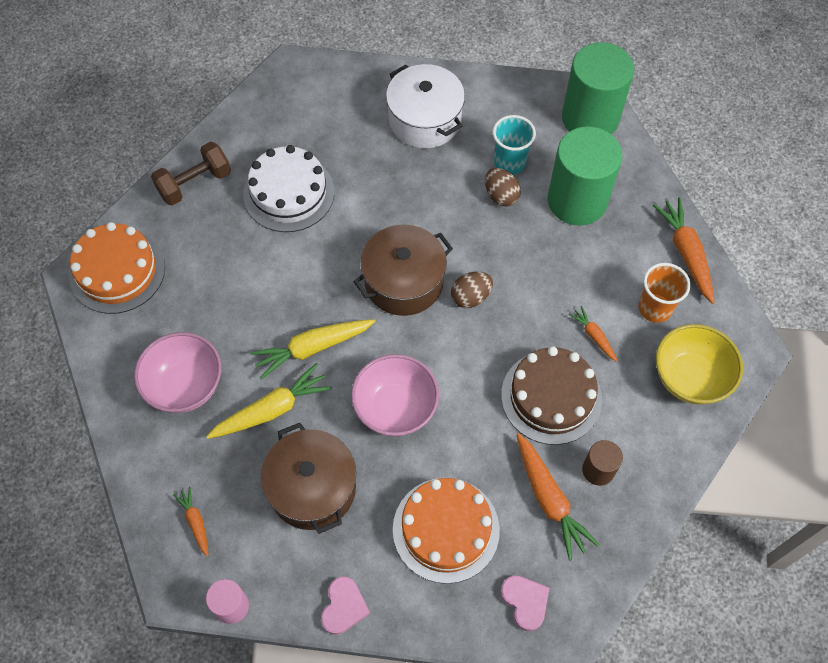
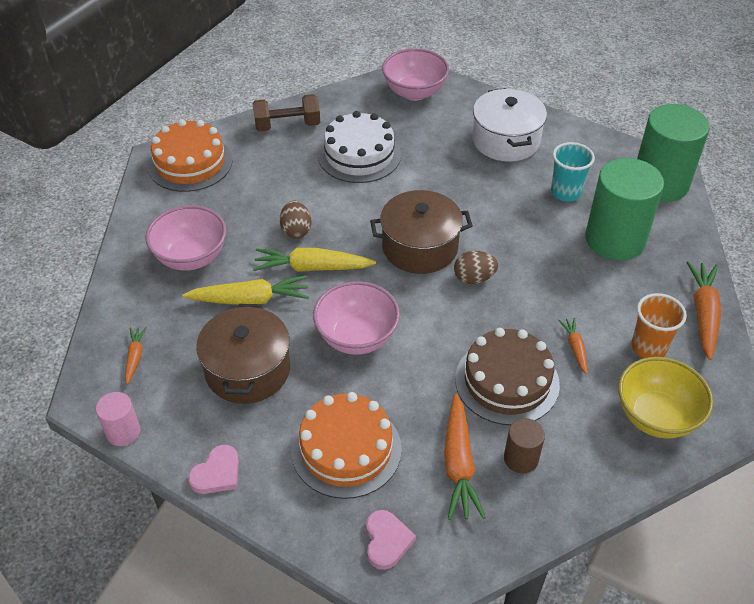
camera: 25 degrees right, 15 degrees down
(305, 91) = (414, 92): none -> pink bowl
(501, 196) = (544, 213): brown egg -> brown egg (296, 230)

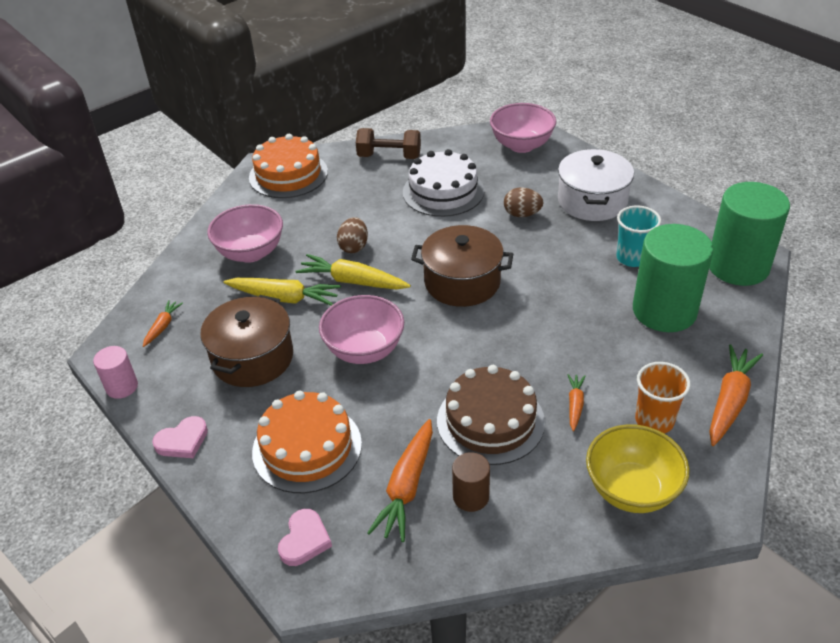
camera: 20 degrees right, 5 degrees down
(474, 278) = (502, 320): brown egg -> brown egg (522, 214)

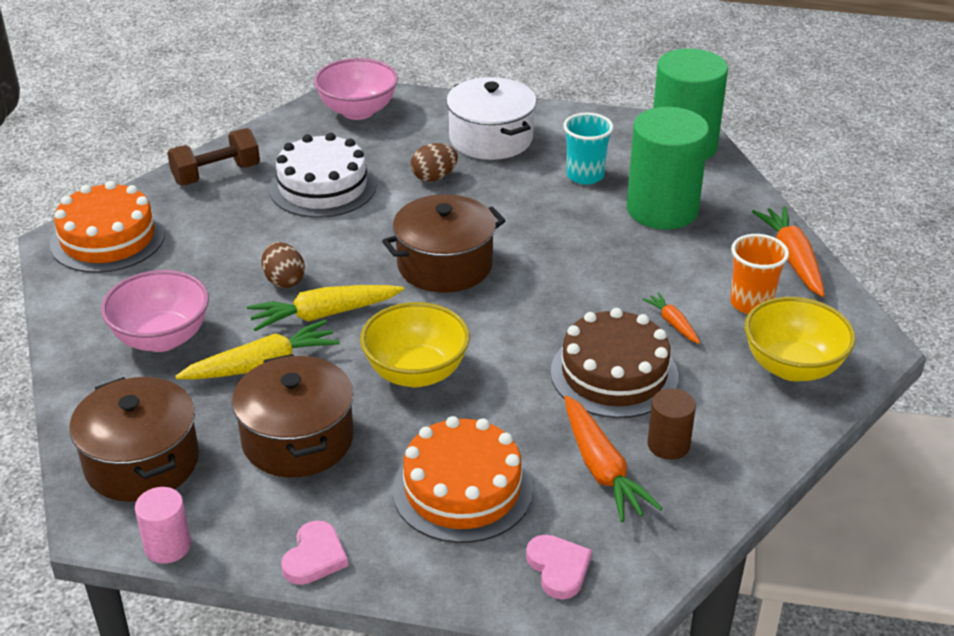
camera: 40 degrees left, 5 degrees down
(162, 326) = (142, 462): orange carrot -> brown pot
(364, 350) = (416, 373): pink bowl -> yellow bowl

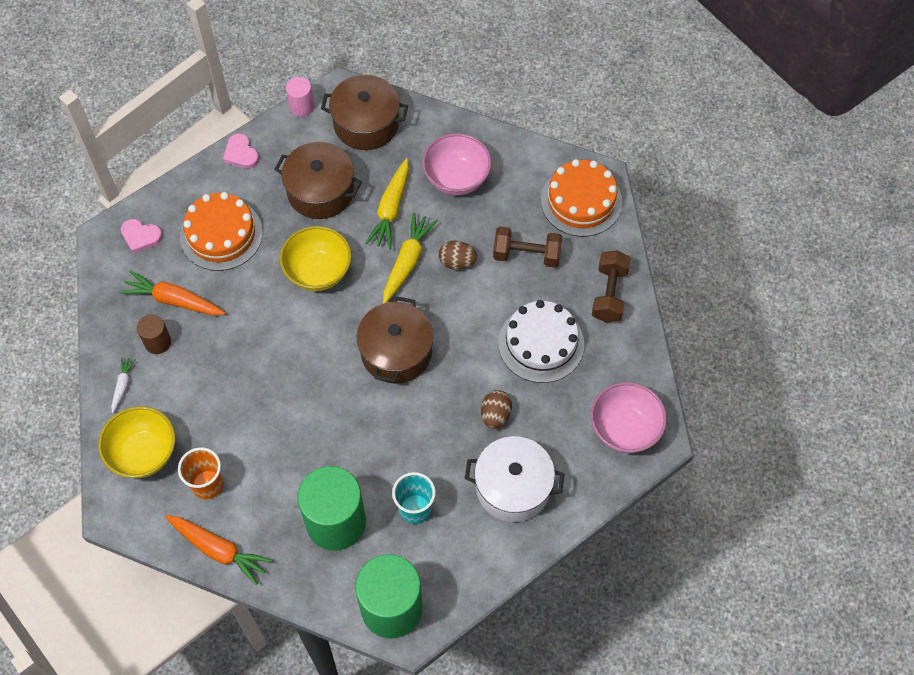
camera: 130 degrees right, 25 degrees up
(222, 241) = (526, 255): none -> brown dumbbell
(614, 374) = (226, 361): brown cake -> none
(672, 323) = (233, 426): orange carrot -> none
(754, 436) = (122, 386): none -> white carrot

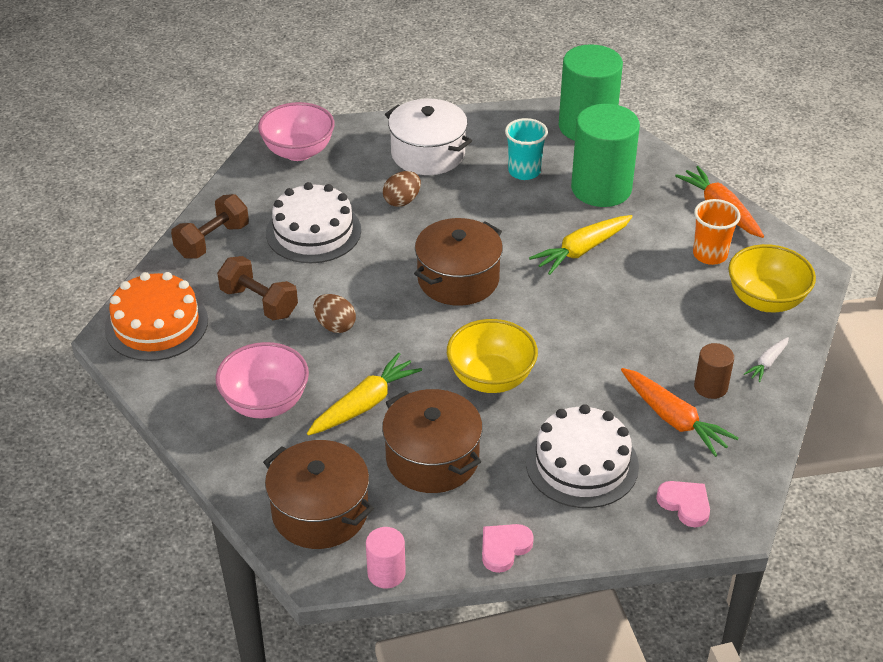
camera: 150 degrees left, 20 degrees down
(221, 234) = (582, 463): orange cake -> white cake
(241, 154) = (504, 548): pink heart -> pink heart turned 135 degrees counterclockwise
(407, 262) = (387, 347): yellow carrot -> yellow carrot (582, 250)

